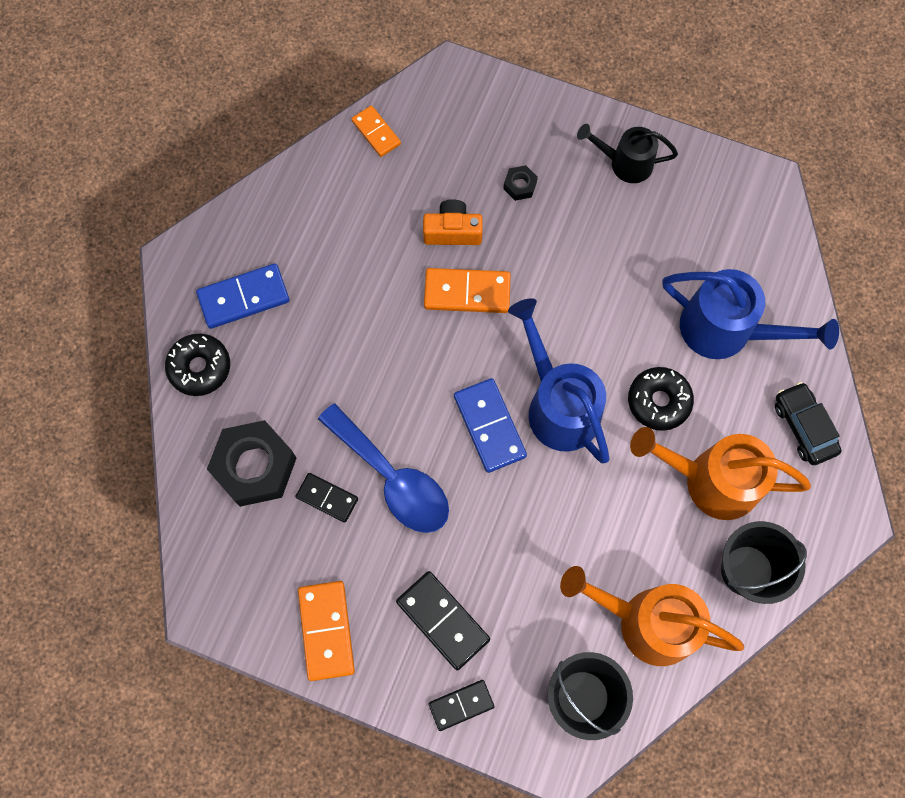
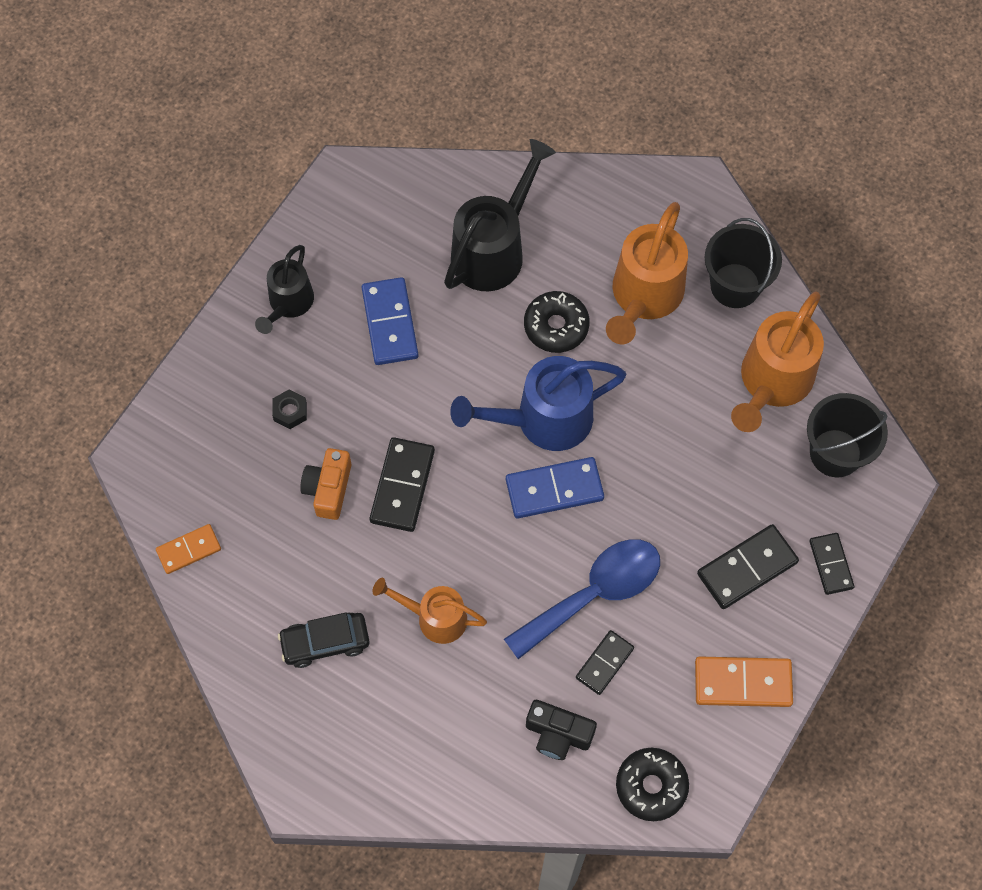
camera: 80 degrees left, 5 degrees down
(200, 368) = (434, 781): black donut -> black donut (651, 786)
(243, 297) = (360, 722): blue domino -> blue domino (389, 323)
(255, 466) = (558, 734): black nut -> black camera
(347, 341) = (434, 617): none -> orange watering can
(467, 292) = (402, 486): orange domino -> black domino
(727, 331) = (494, 249): blue watering can -> black watering can
(803, 427) = (604, 205): black car -> black car (325, 642)

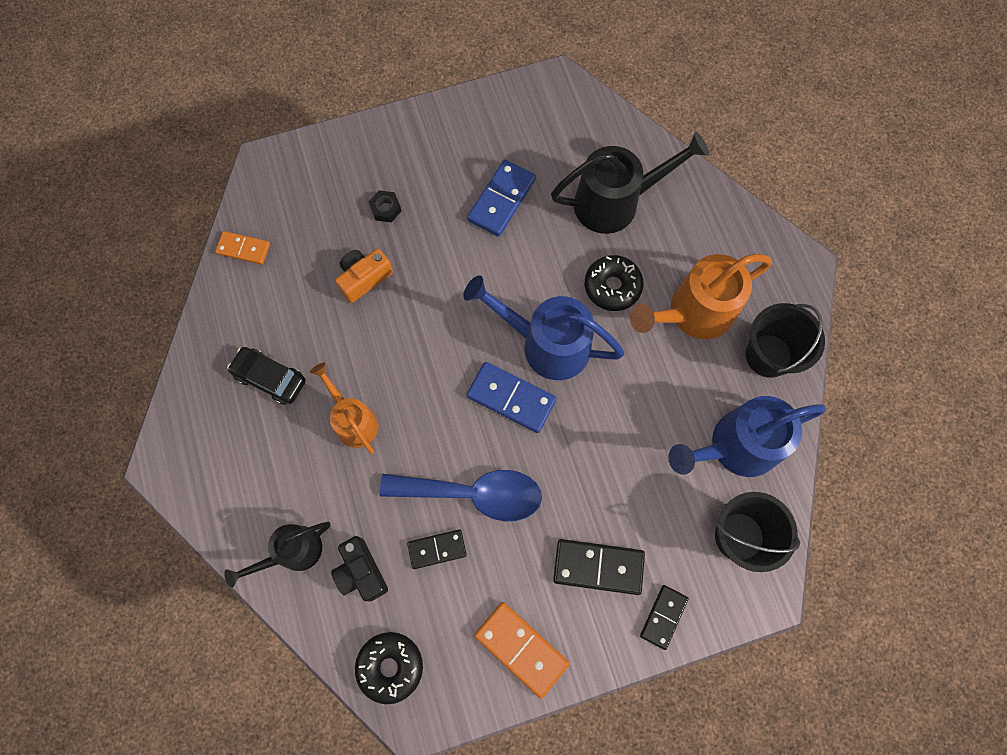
camera: 40 degrees right, 5 degrees up
(288, 304) = (447, 139): black watering can -> black watering can (292, 552)
(402, 486) = (412, 314): black domino -> none
(771, 383) = (734, 447): orange watering can -> blue watering can

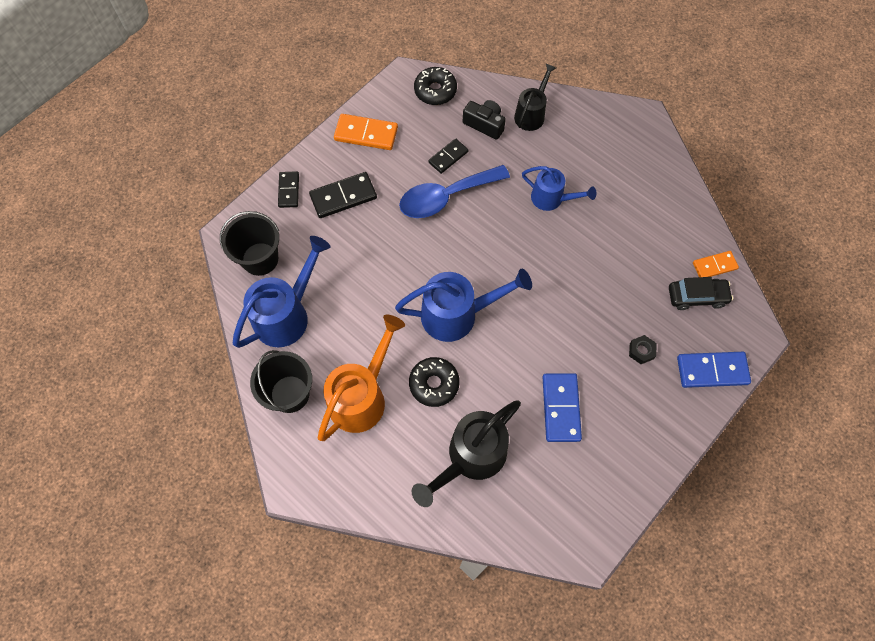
camera: 150 degrees right, 5 degrees down
(270, 378) = (624, 195): black car -> black car (697, 296)
(353, 420) = (552, 199): orange watering can -> blue watering can
(364, 278) = (616, 291): orange camera -> none
(511, 398) = (459, 266): blue domino -> blue domino (712, 371)

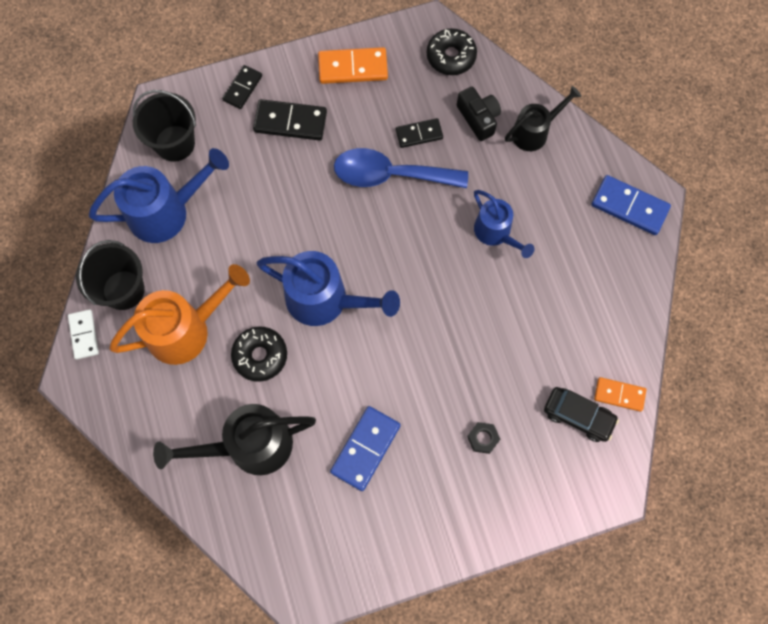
camera: 30 degrees right, 5 degrees up
(279, 447) = (84, 335): none -> white domino
(366, 134) = (353, 67): orange domino -> orange domino turned 45 degrees counterclockwise
(712, 371) = (541, 499): blue domino -> blue domino (629, 207)

